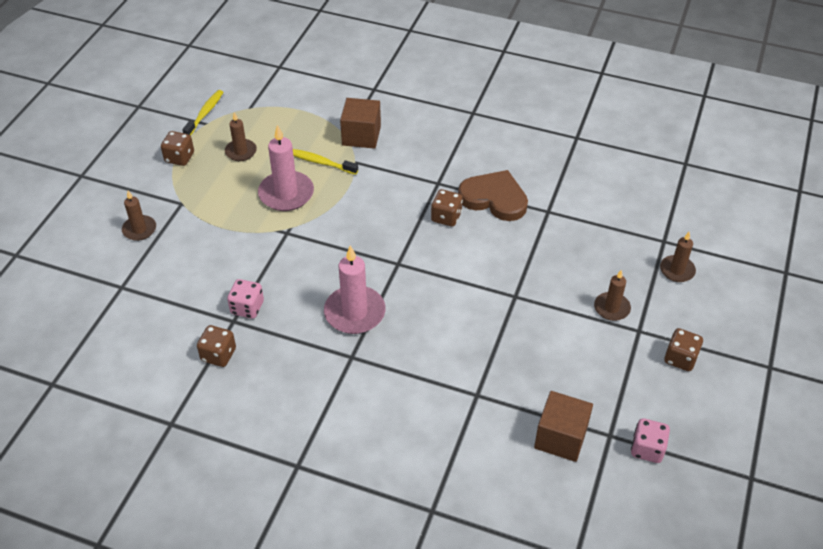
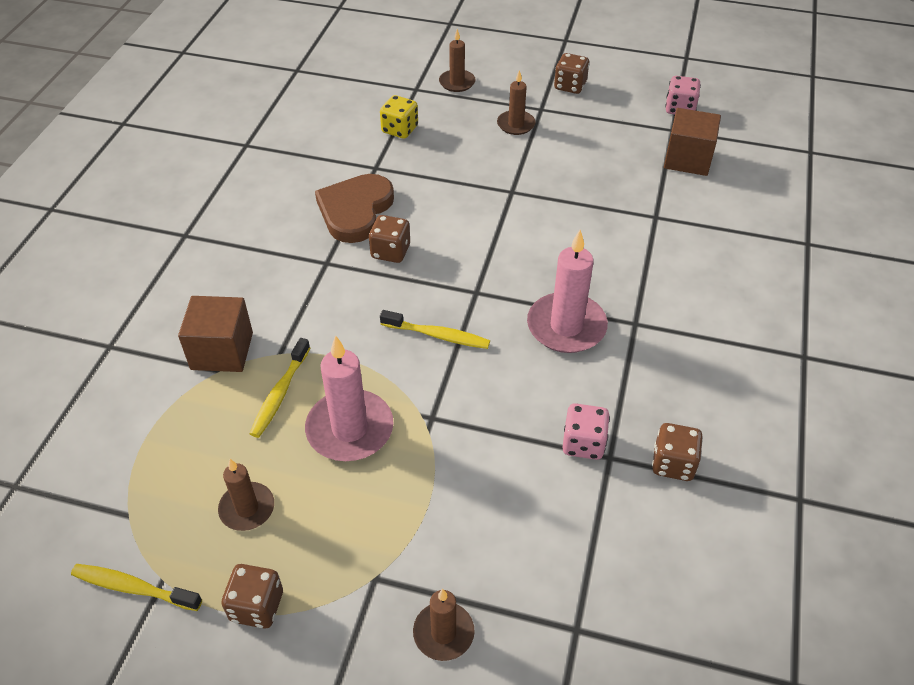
camera: 95 degrees left, 0 degrees up
(357, 239) = (438, 335): none -> yellow toothbrush
(600, 227) = (400, 130): none -> yellow dice

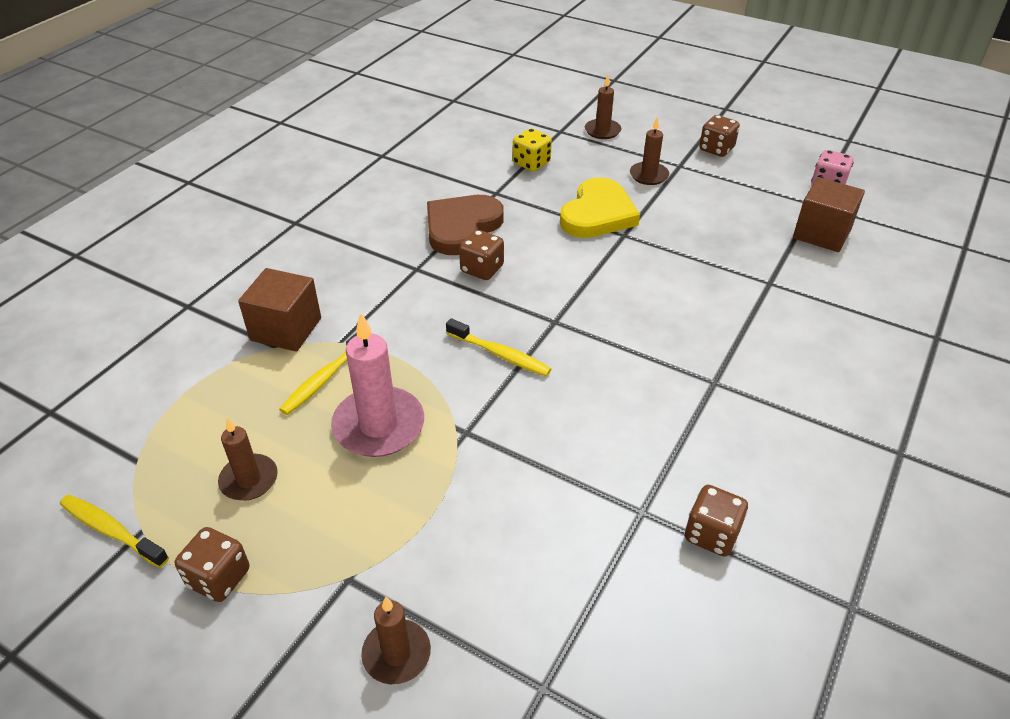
camera: 15 degrees right, 5 degrees down
(481, 174) = (598, 214): none -> yellow heart
(566, 326) = (637, 371): pink candle -> none
(583, 443) = (617, 491): pink dice -> none

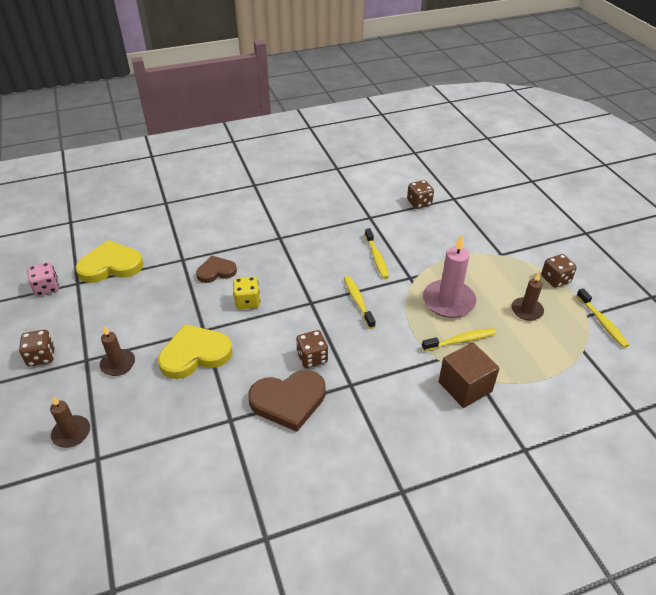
camera: 140 degrees left, 0 degrees up
(396, 654) = (496, 226): brown candle -> none
(531, 163) = (169, 433): yellow dice -> yellow dice (247, 302)
(545, 434) = (376, 258): none -> yellow toothbrush
(710, 291) = (216, 271): none -> brown heart
(711, 534) = (354, 200): brown dice -> brown dice (419, 203)
(822, 233) = (110, 265): brown cube -> yellow heart

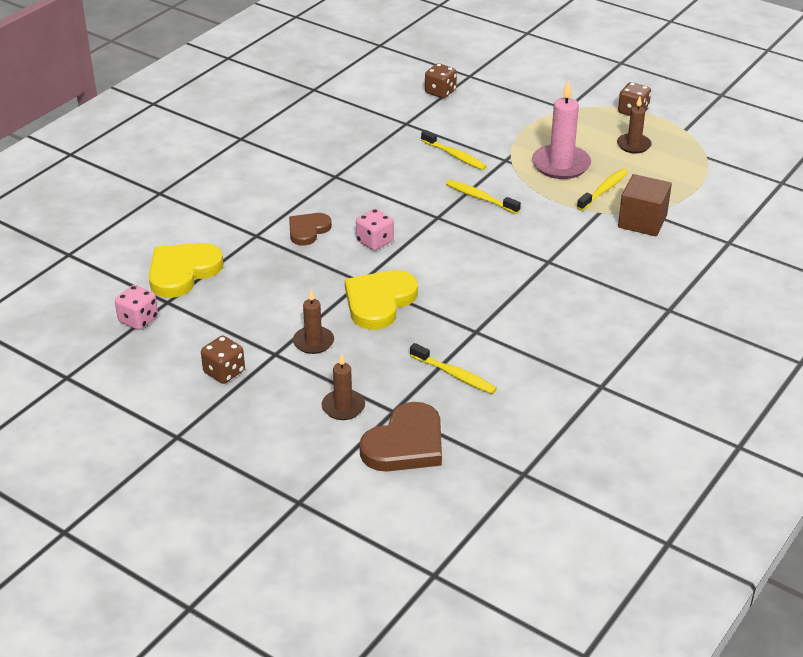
camera: 35 degrees left, 5 degrees down
(247, 302) = (375, 241): yellow dice -> pink dice
(288, 401) = (509, 296): brown heart -> brown heart (405, 444)
(312, 358) = (492, 257): brown dice -> none
(602, 322) = (701, 130): yellow toothbrush -> yellow toothbrush (455, 375)

